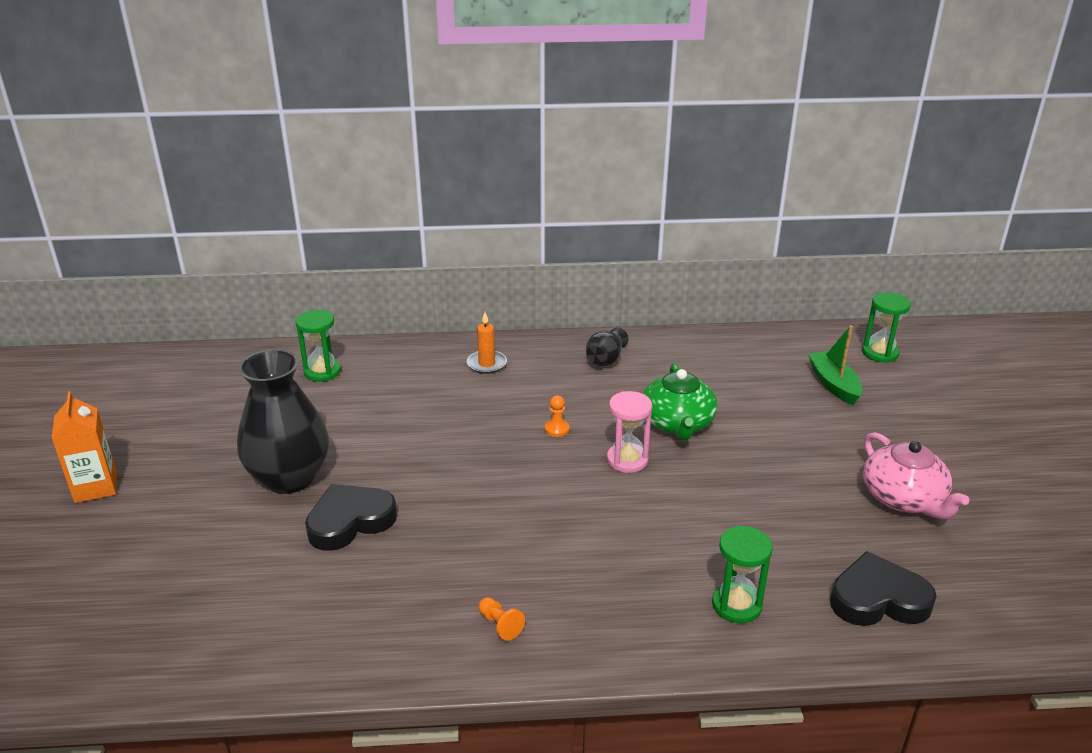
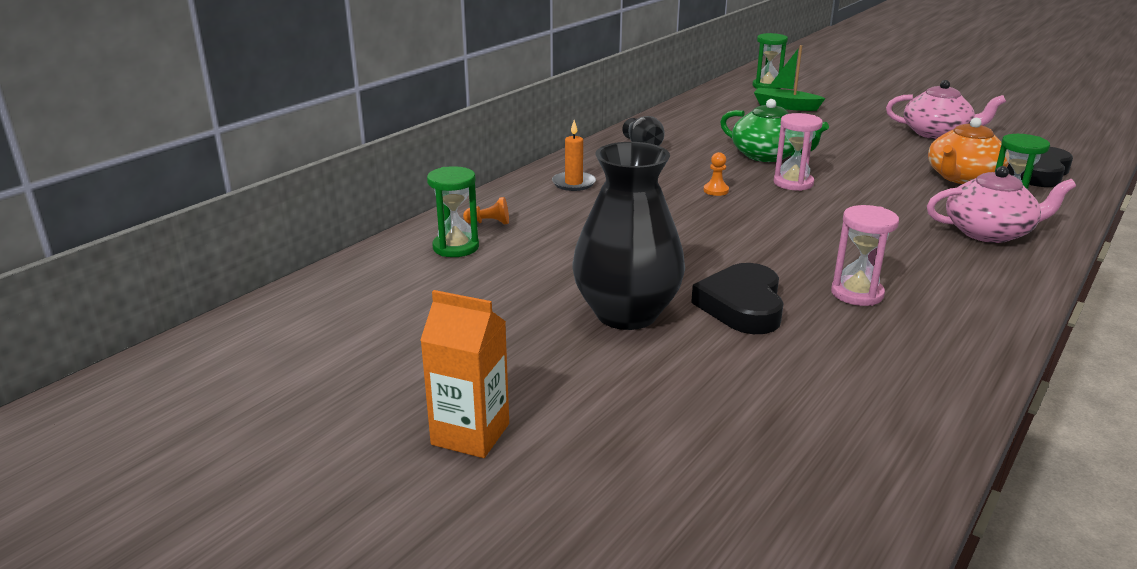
camera: 50 degrees left, 5 degrees down
(427, 569) = (857, 293): none -> pink hourglass
(500, 625) = (964, 288): orange pawn -> orange pawn (489, 223)
(651, 608) = (989, 232): none -> pink teapot
(785, 552) = (962, 177): none -> orange teapot

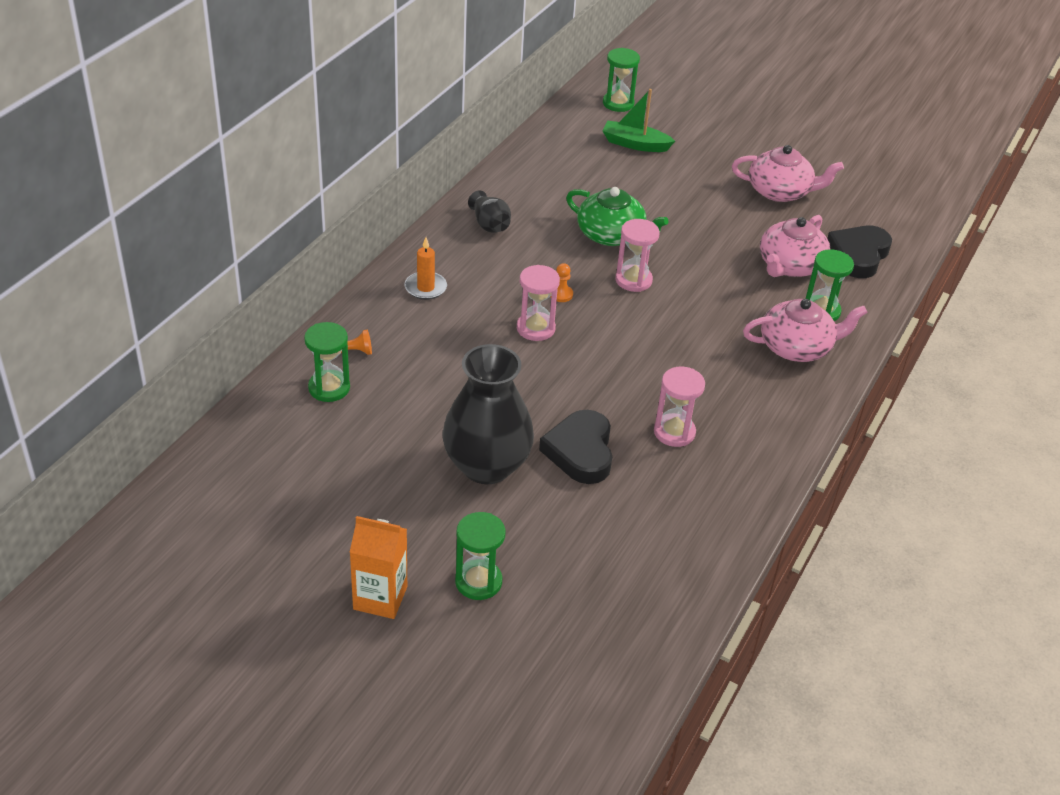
camera: 10 degrees left, 15 degrees up
(606, 423) = (478, 582): none -> green hourglass
(688, 212) = (535, 328): none -> pink hourglass
(962, 177) = (790, 265): orange teapot -> pink teapot

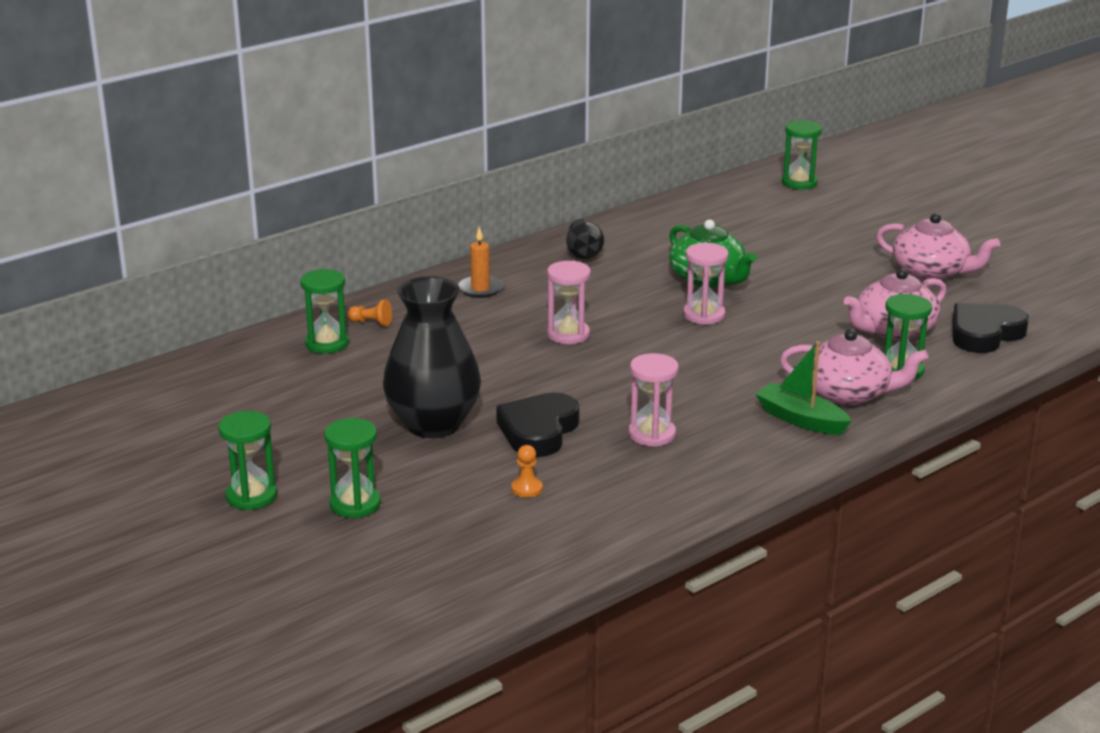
camera: 25 degrees right, 15 degrees down
(380, 598) = (251, 496): orange carton -> green hourglass
(561, 294) = (616, 314): orange pawn -> orange pawn (527, 489)
(635, 144) = (792, 215): green boat -> green boat (801, 420)

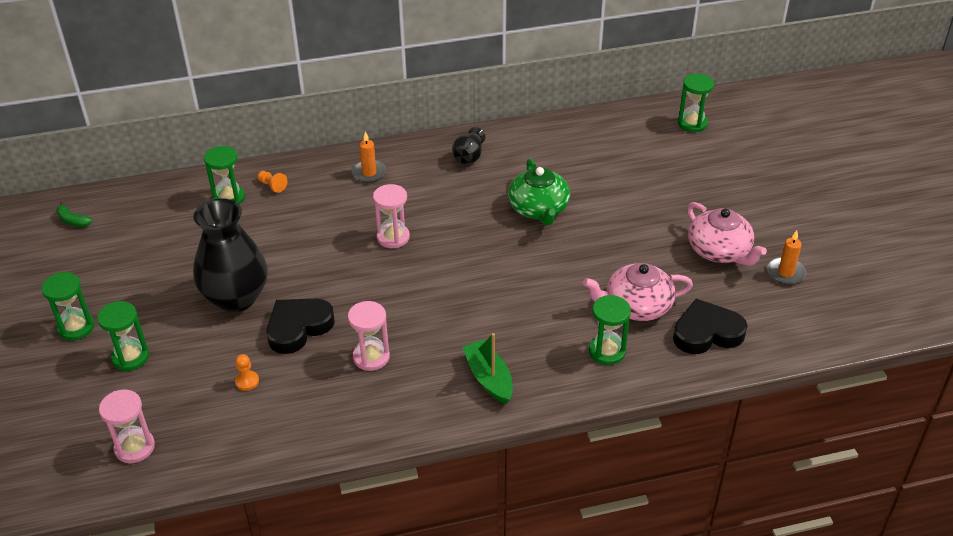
camera: 25 degrees right, 15 degrees up
(136, 406) = (73, 220): none -> green banana
(704, 315) = (505, 246): pink hourglass -> pink hourglass (134, 447)
(848, 393) = (545, 363): pink teapot -> none
(1012, 274) = (786, 273): none -> orange candle

